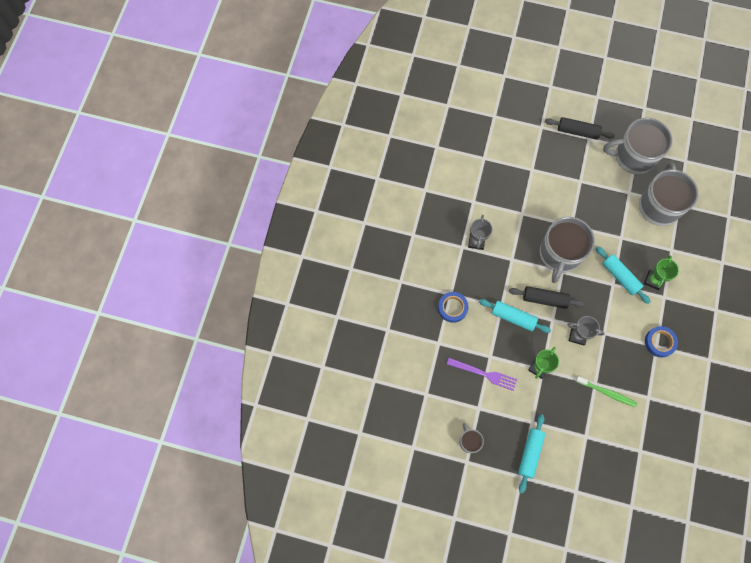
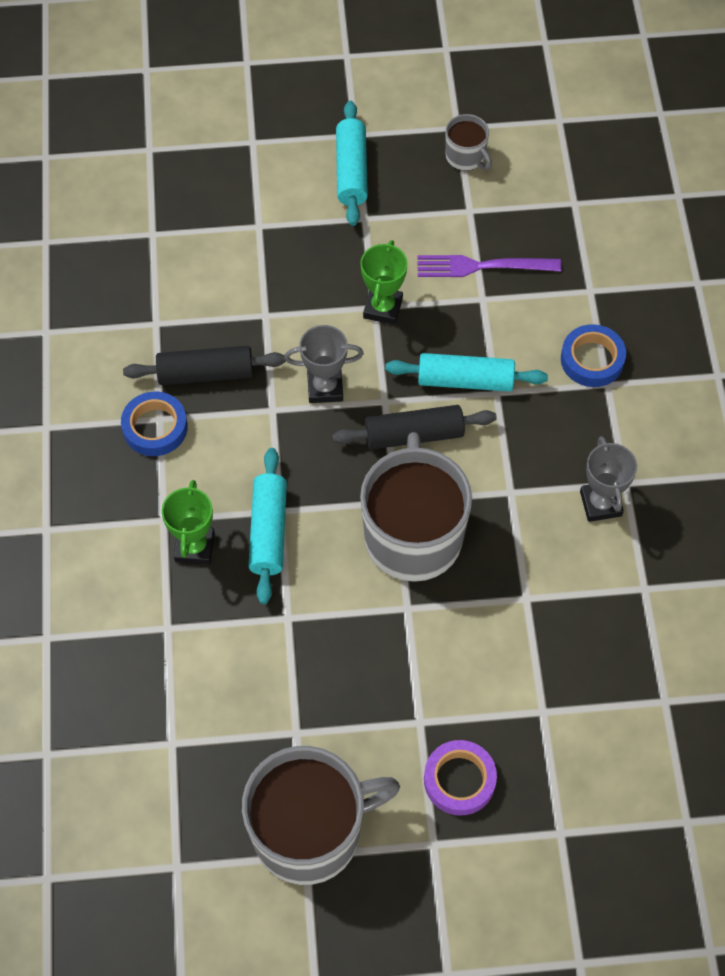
camera: 160 degrees right, 10 degrees down
(572, 156) = (459, 780): none -> purple tape
(577, 131) = (467, 852): black rolling pin -> black rolling pin (206, 373)
(606, 392) = (239, 306): green toothbrush -> none
(620, 277) = (268, 531): turquoise rolling pin -> turquoise rolling pin turned 60 degrees clockwise
(659, 206) = (219, 723): grey mug -> none

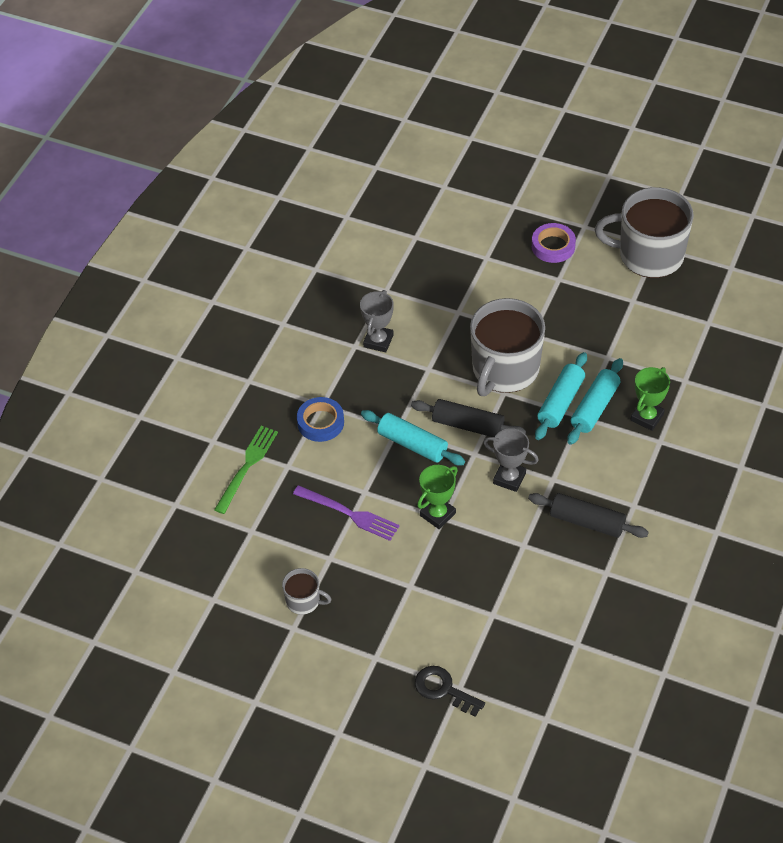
camera: 150 degrees left, 10 degrees down
(155, 427) = (639, 500): blue tape -> none
(267, 133) = (444, 690): none -> black key
(351, 171) = (397, 628): turquoise rolling pin -> turquoise rolling pin (560, 402)
(466, 156) = (303, 601): grey mug -> grey mug turned 120 degrees clockwise
(635, 270) = (247, 466): none -> green fork

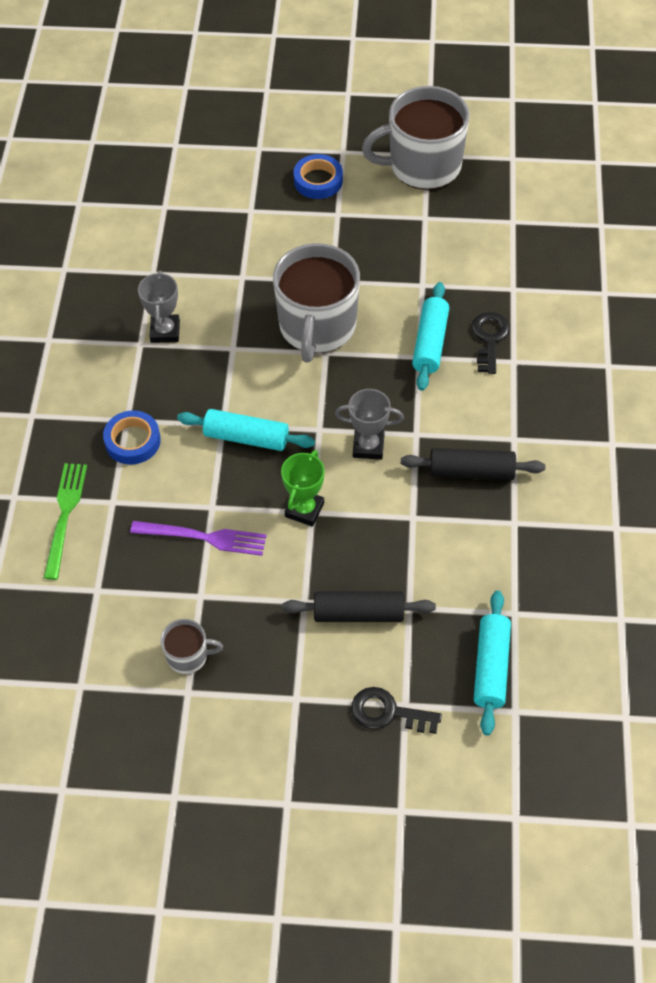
camera: 20 degrees left, 5 degrees up
(468, 425) = (300, 399): black rolling pin -> black rolling pin (358, 613)
(553, 246) = (318, 181): purple tape -> blue tape
(560, 402) = (391, 347): turquoise rolling pin -> turquoise rolling pin (491, 667)
(647, 417) = (489, 339): green trophy -> black key

